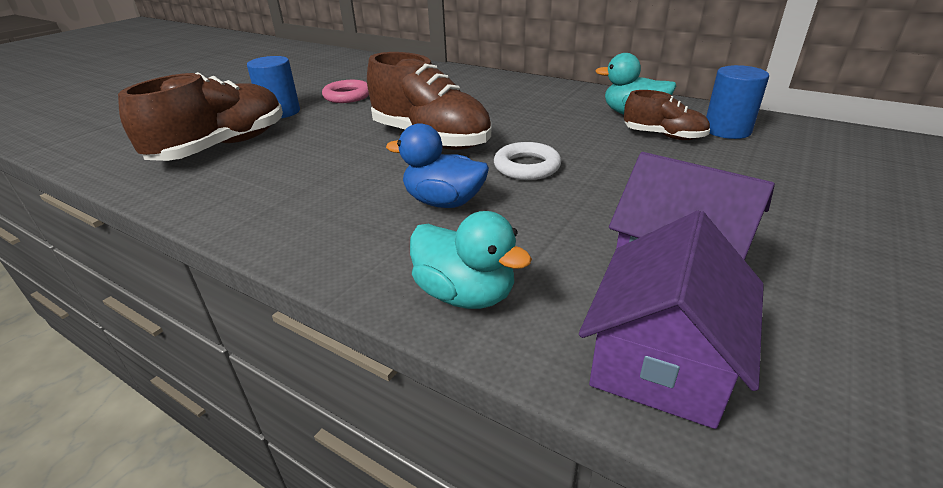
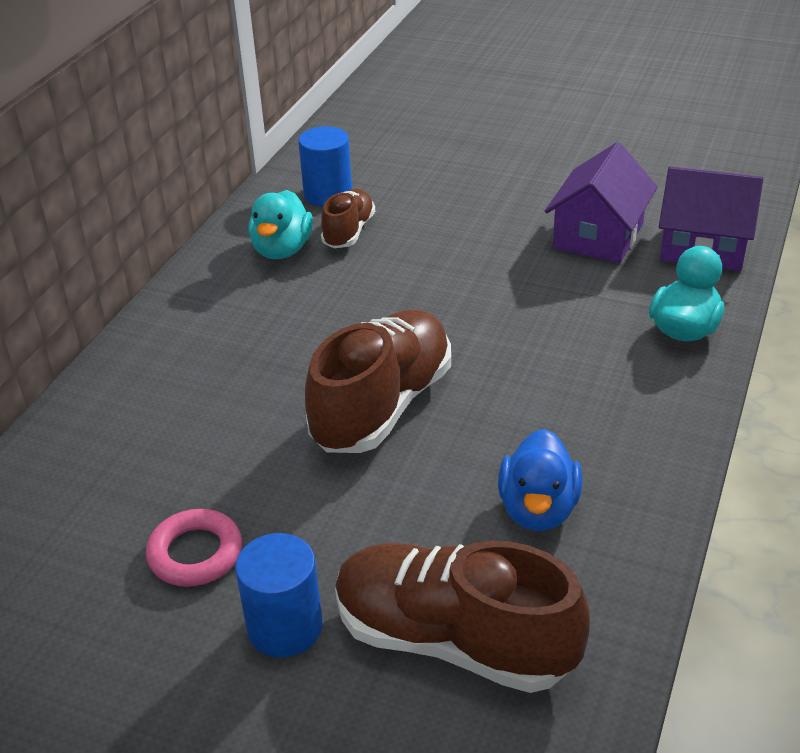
camera: 100 degrees left, 5 degrees up
(444, 202) = (547, 365): blue duck -> blue duck (538, 509)
(526, 167) = (449, 318): white ring -> none

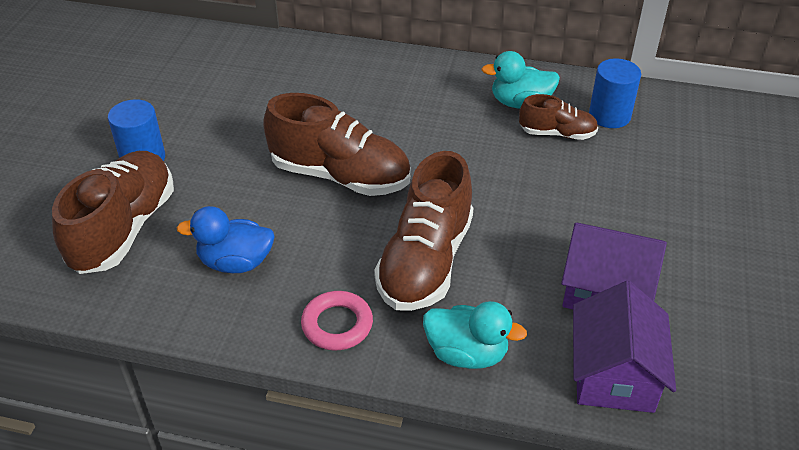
camera: 80 degrees right, 5 degrees up
(195, 553) = (202, 116): pink ring -> pink ring (337, 324)
(549, 346) = (425, 262): none -> brown shoe

